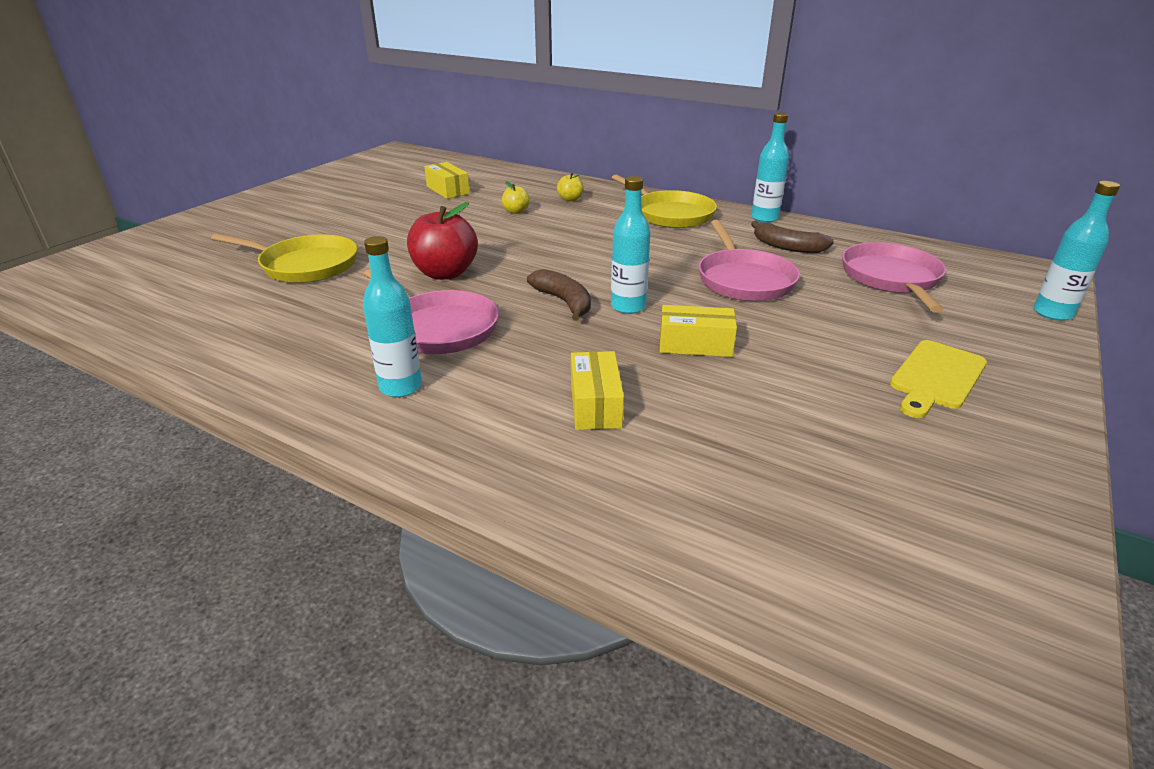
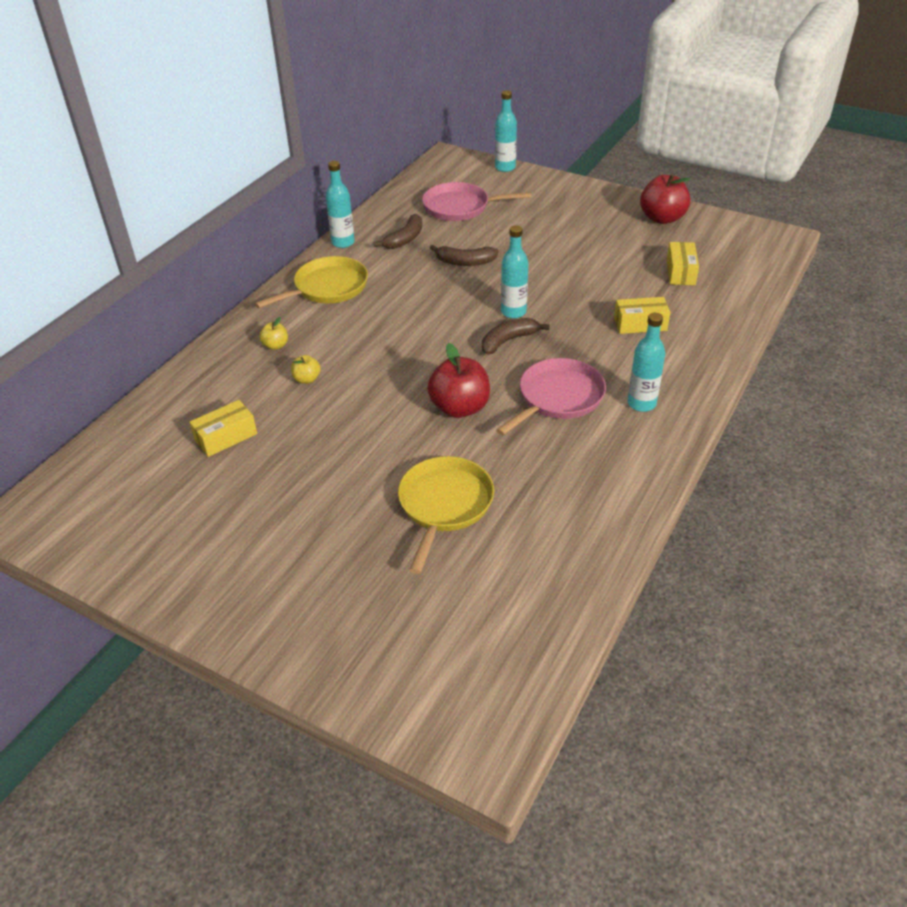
camera: 90 degrees left, 10 degrees up
(695, 345) = (563, 287): yellow box -> yellow box (680, 272)
(743, 279) = (465, 262): pink pan -> brown banana
(936, 377) = (584, 215): yellow cutting board -> none
(985, 470) = (662, 218): none -> red apple

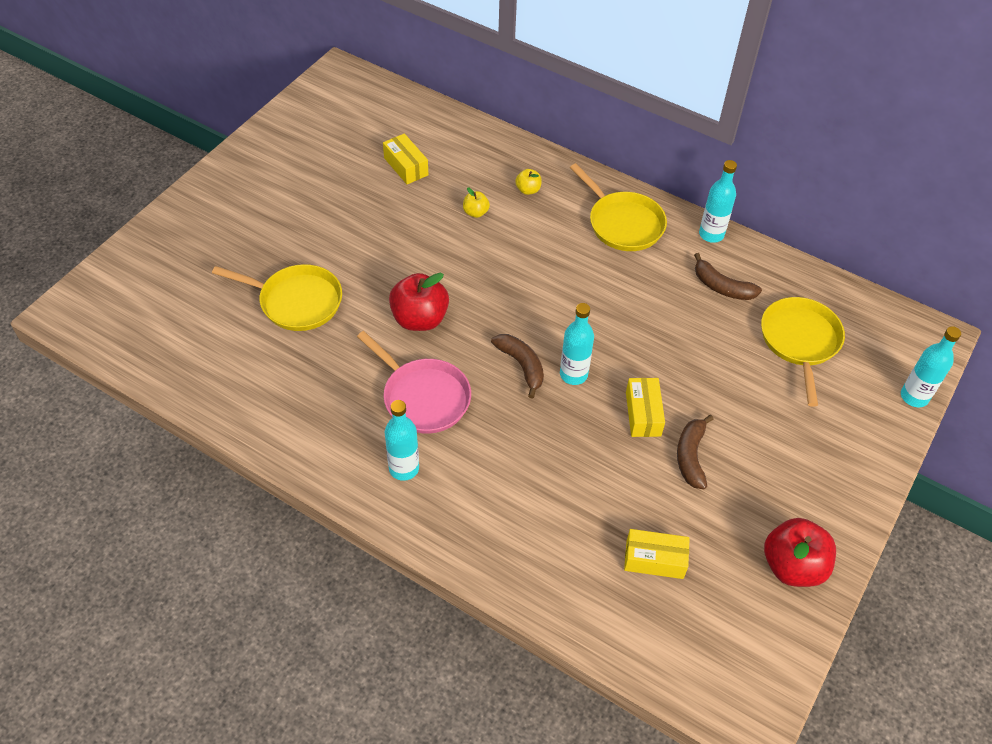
camera: 90 degrees right, 10 degrees up
(460, 207) = (800, 341): pink pan -> yellow pan
(465, 262) = (674, 338): brown banana -> brown banana (691, 456)
(640, 324) = (543, 493): yellow box -> yellow box (643, 414)

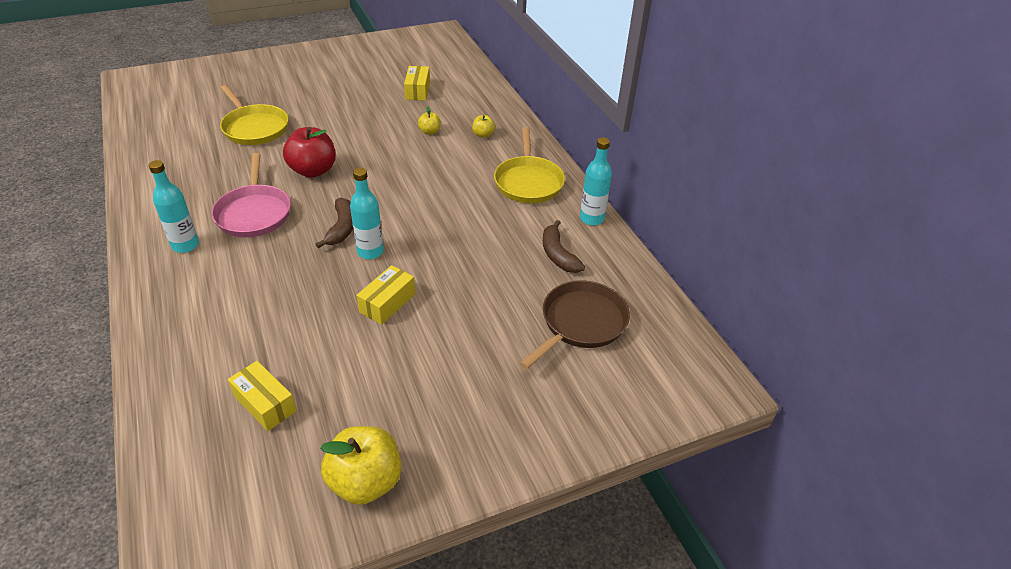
camera: 35 degrees right, 10 degrees down
(691, 456) = (386, 351): brown banana -> none
(792, 566) = (365, 482): red apple -> yellow apple
(800, 341) = (580, 323): yellow pan -> brown pan
(914, 397) = (642, 421): turquoise bottle -> none

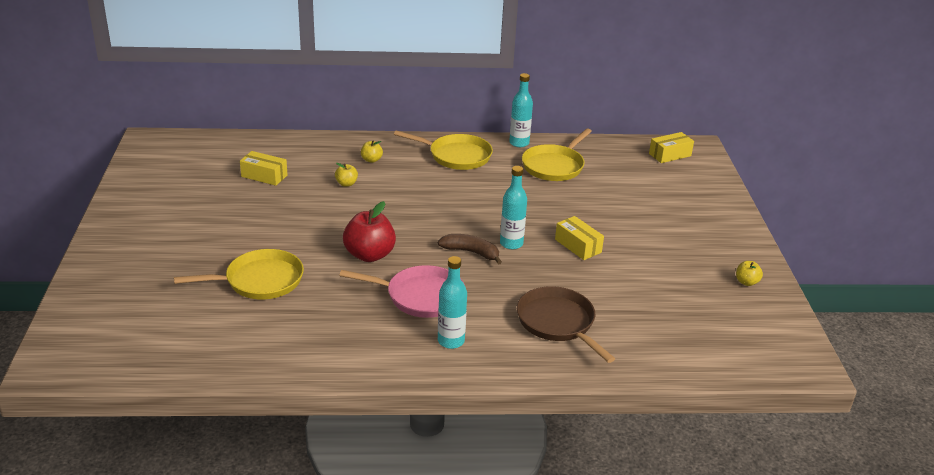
camera: 70 degrees left, 10 degrees down
(265, 403) = (668, 315): yellow box -> yellow box (670, 155)
(365, 482) = (746, 282): yellow apple -> yellow apple, size x0.49
(558, 255) = (554, 166): brown banana -> yellow pan
(580, 323) = (629, 175): brown pan -> brown pan (558, 323)

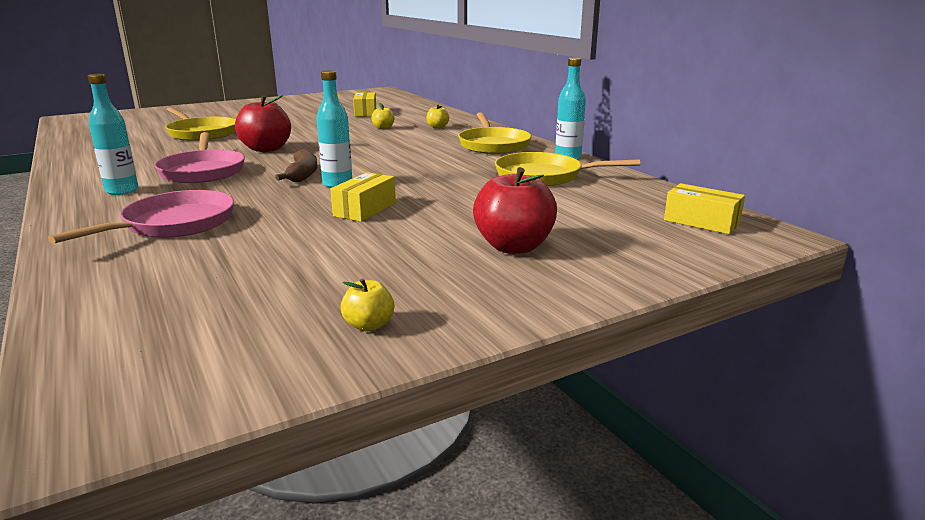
camera: 65 degrees right, 10 degrees down
(558, 323) = (174, 224): brown pan -> pink pan
(673, 217) = (513, 247): none -> red apple

